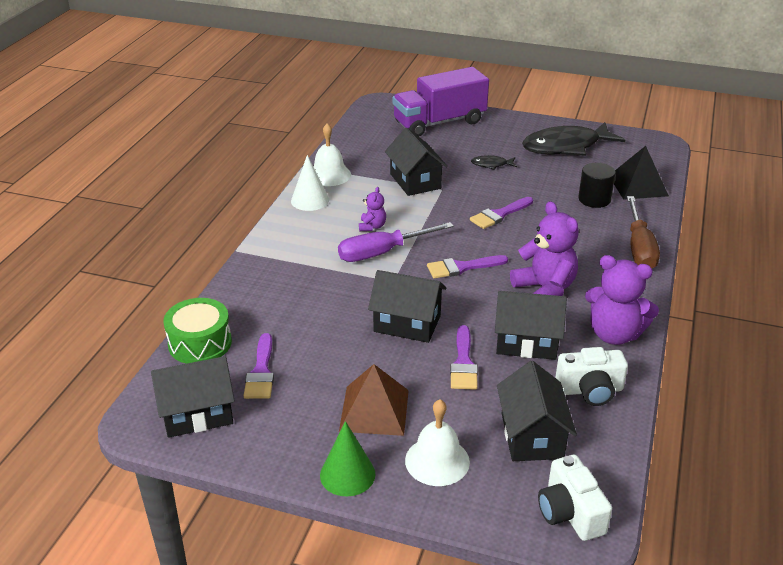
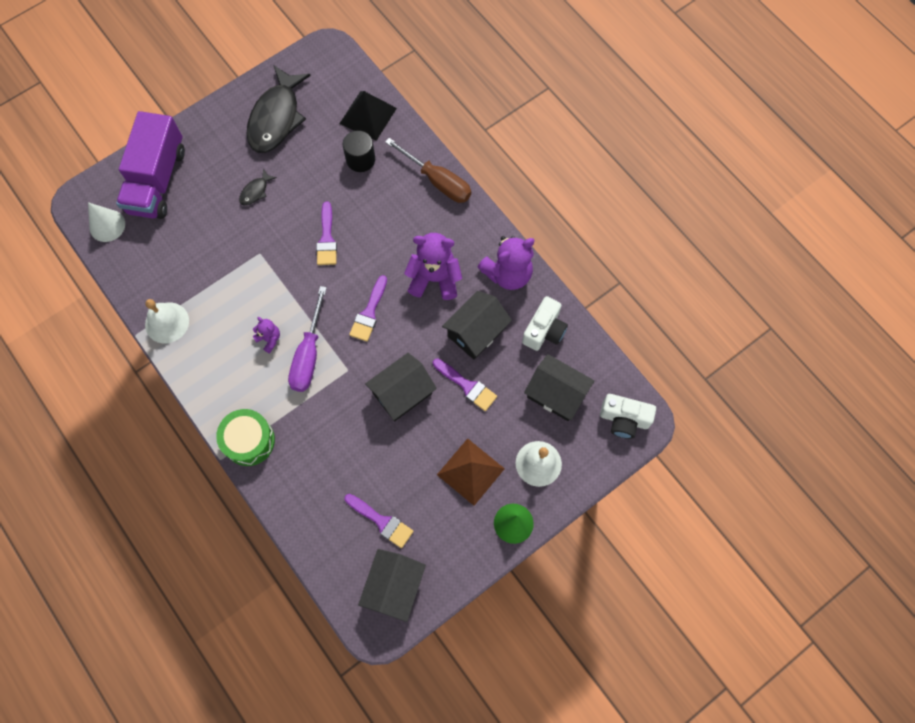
camera: 55 degrees left, 35 degrees up
(200, 343) = (319, 547): green drum -> green drum (249, 440)
(310, 200) = (193, 361): white cone -> white cone (107, 225)
(415, 181) = (232, 264): black house -> none

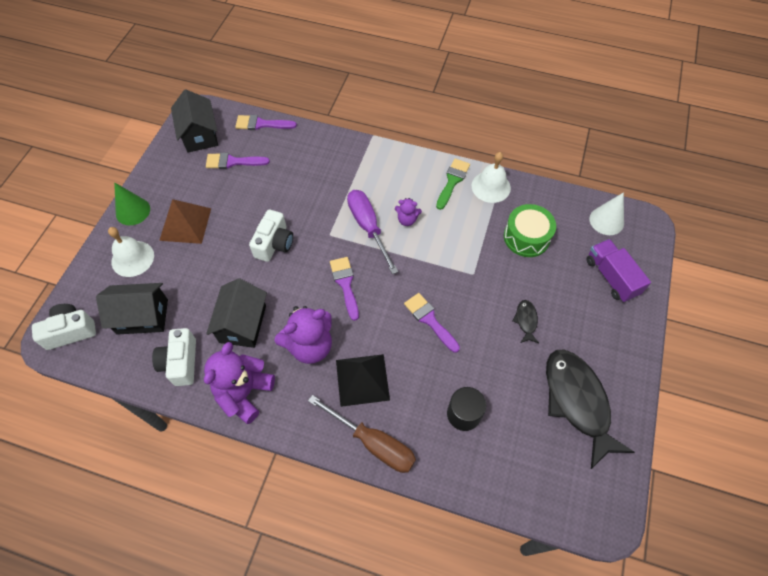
camera: 145 degrees right, 10 degrees down
(157, 180) = (611, 277): purple truck -> purple truck, size x0.63
(194, 351) = (452, 181): none -> green brush
(249, 440) = (363, 154): green drum -> green drum (526, 237)
(368, 115) = (497, 468): black pyramid -> black pyramid (362, 380)
(402, 393) = (274, 243): black house -> white camera
(437, 181) = (373, 443): brown screwdriver -> brown screwdriver turned 150 degrees counterclockwise
(467, 386) = (224, 278): purple brush -> purple brush (261, 124)

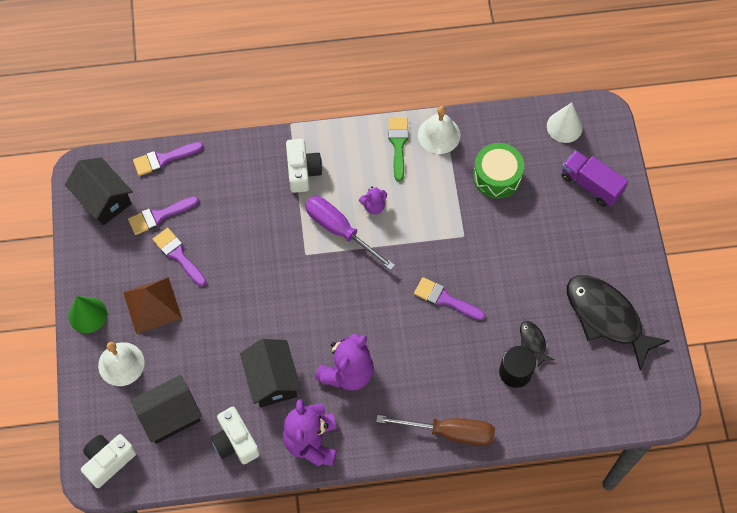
camera: 25 degrees left, 5 degrees up
(274, 243) = (255, 287): white camera -> white camera (302, 171)
(345, 284) = (348, 298): purple brush -> purple brush (178, 255)
(362, 380) = (412, 382): black pyramid -> none
(526, 321) = (532, 262): black fish -> black fish (533, 342)

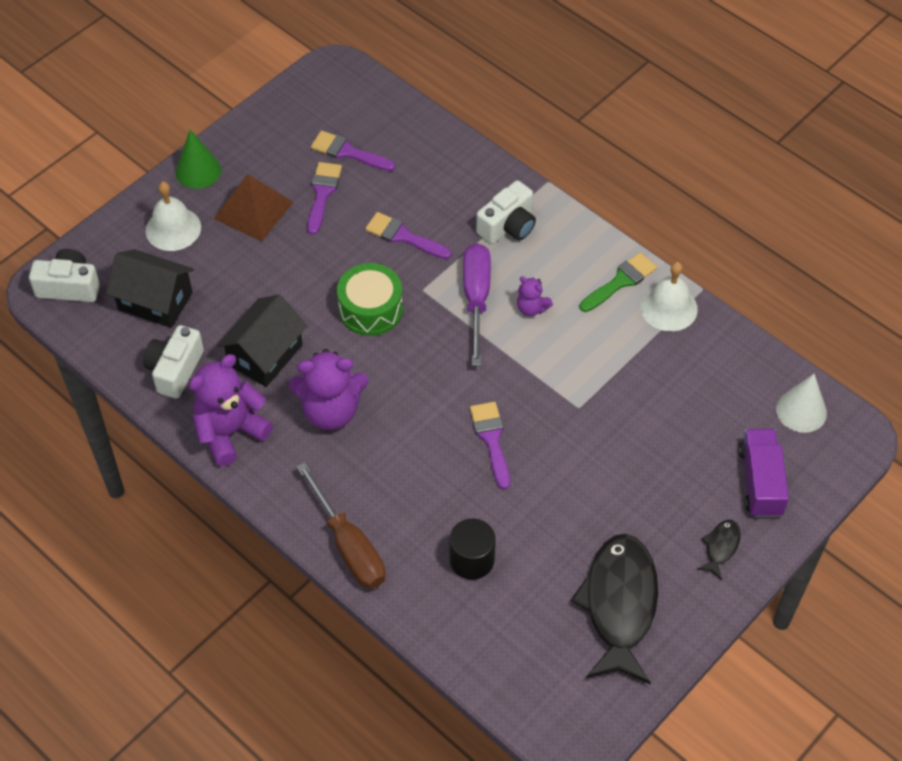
camera: 50 degrees right, 10 degrees down
(103, 199) = (323, 101): black house -> none
(163, 159) = (408, 115): purple brush -> purple brush (403, 236)
(497, 176) = (677, 390): green drum -> green drum (370, 309)
(533, 342) = (522, 553): black fish -> black fish (720, 547)

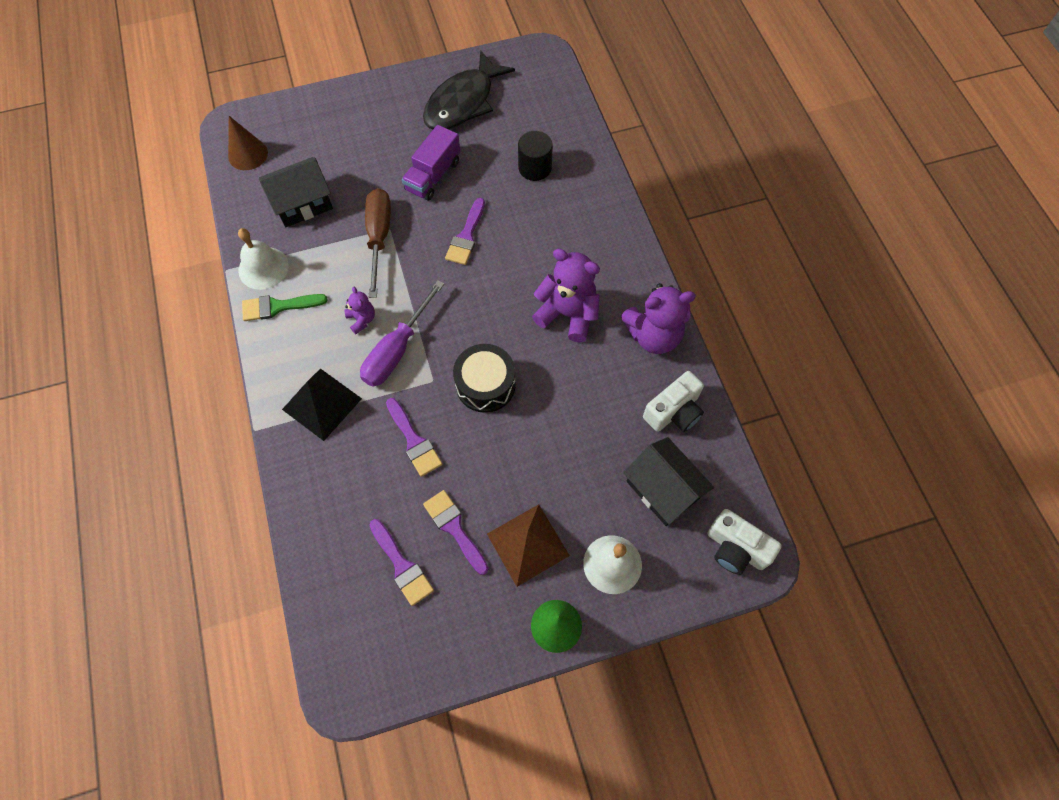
camera: 150 degrees left, 10 degrees up
(265, 355) = (593, 387): black house -> black house (302, 204)
(322, 193) = (454, 528): purple brush -> purple brush turned 105 degrees clockwise
(349, 545) = (610, 214): brown screwdriver -> brown screwdriver (379, 237)
(370, 309) = (485, 385): green drum -> black drum
(508, 226) = (322, 403): white camera -> black pyramid
(720, 547) = (376, 104): black fish -> none
(760, 482) = (317, 126): purple truck -> purple truck (433, 175)
(801, 411) = (248, 154): white cone -> brown cone

